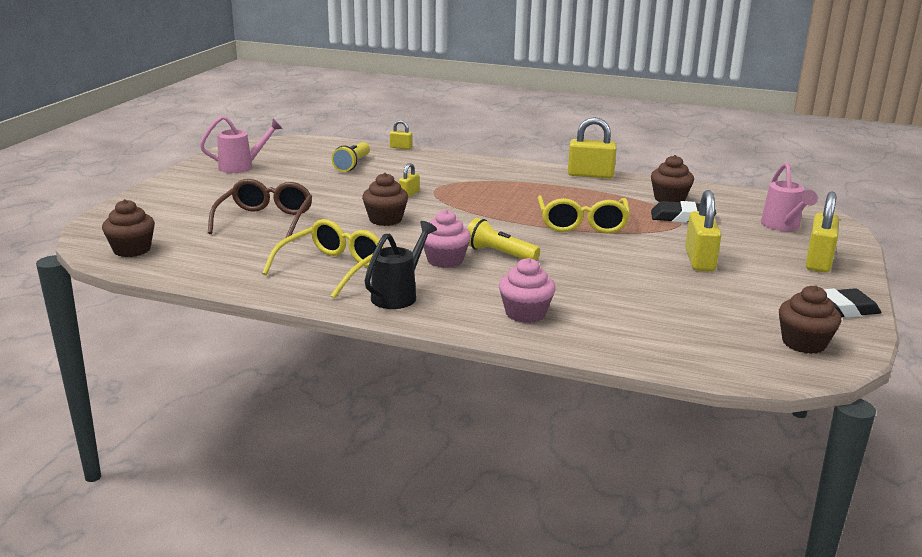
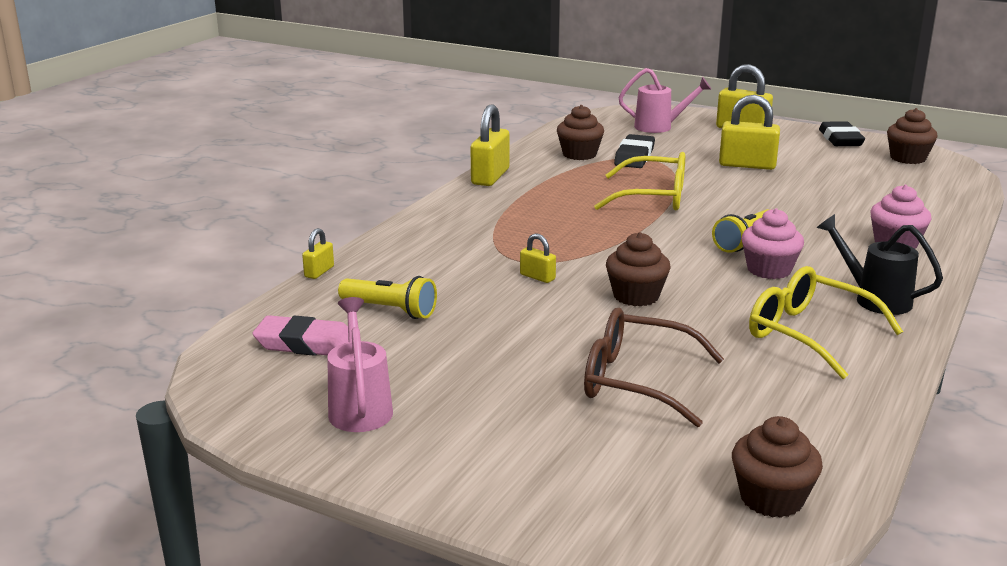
camera: 80 degrees left, 0 degrees up
(309, 152) = (305, 344): none -> pink eraser

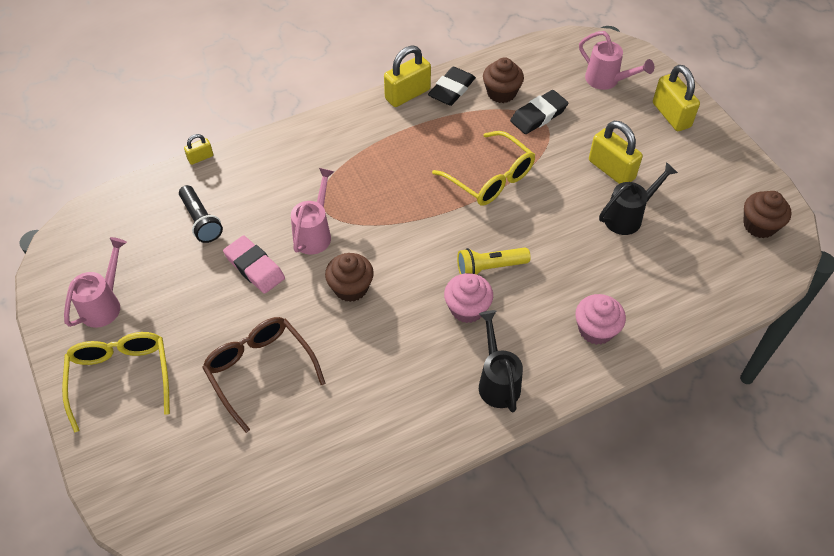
camera: 35 degrees right, 30 degrees up
(305, 344) = (130, 229): pink eraser -> pink eraser (254, 267)
(390, 310) = (201, 221): yellow flashlight -> black flashlight
(537, 277) = (315, 233): yellow padlock -> pink watering can
(771, 498) = (218, 511): brown cupcake -> none
(806, 182) = (628, 216): none -> black watering can
(808, 334) = (409, 389): yellow glasses -> yellow glasses (121, 377)
(840, 139) = (737, 169): black eraser -> black eraser (452, 89)

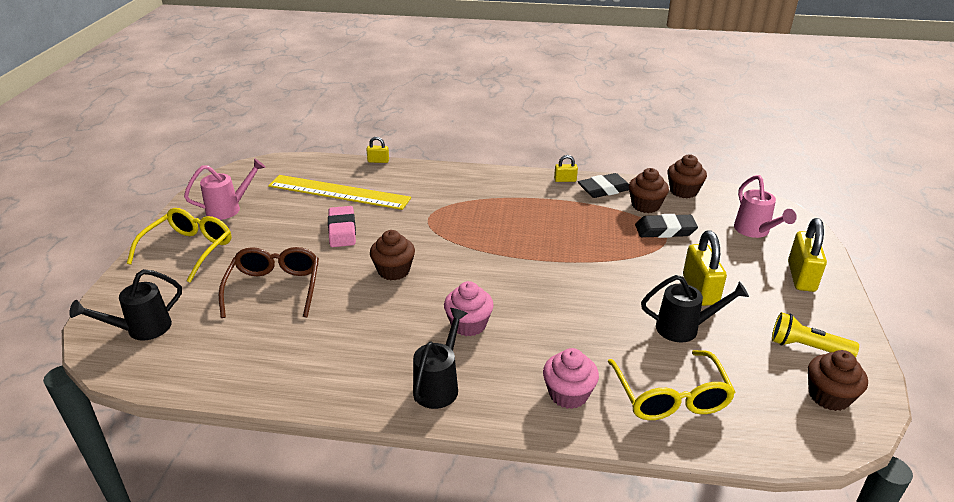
camera: 35 degrees right, 20 degrees down
(181, 490) = (141, 329): none -> black watering can
(201, 221) = (338, 192): black flashlight -> yellow ruler
(315, 233) = (405, 229): pink watering can -> none
(407, 94) = (565, 180): yellow padlock -> yellow padlock, size x0.51
(489, 268) = (517, 307): yellow flashlight -> yellow flashlight (807, 347)
(490, 178) = (580, 252): yellow glasses -> yellow glasses (670, 397)
(519, 59) = (683, 191): none -> brown cupcake

